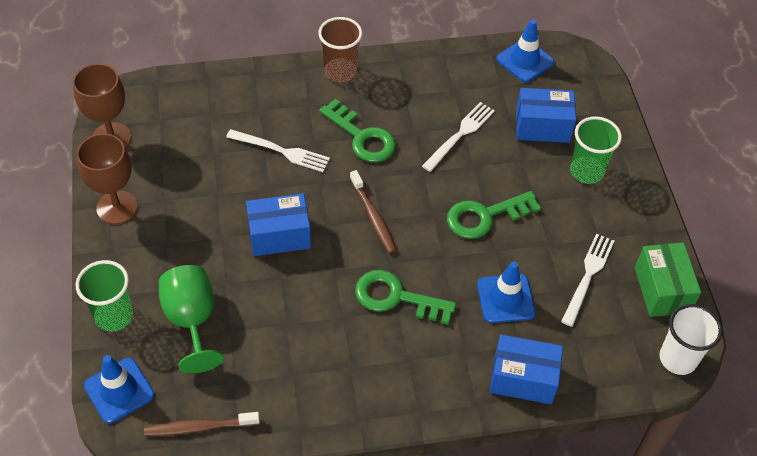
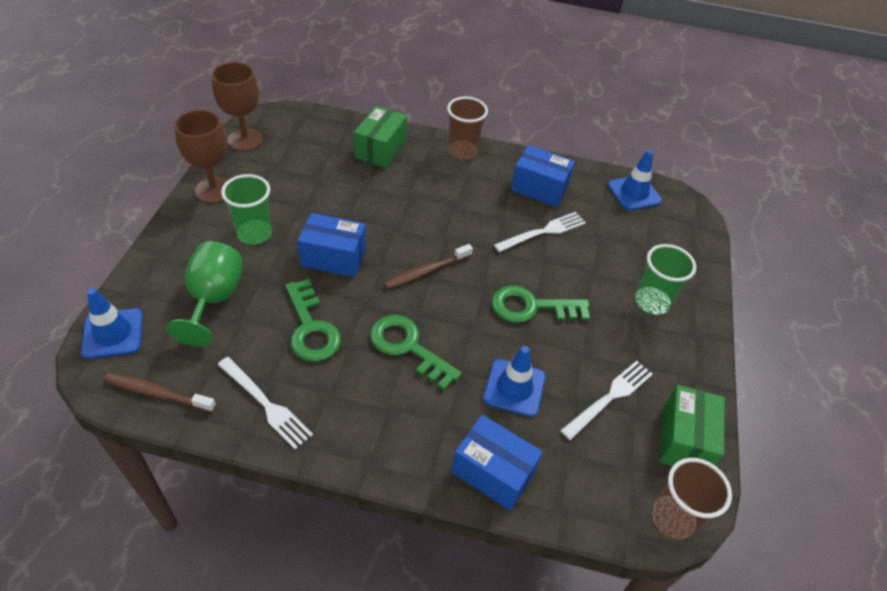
camera: 20 degrees right, 5 degrees down
(114, 316) = (152, 271): green cup -> green cup (254, 234)
(257, 99) = (380, 149): none -> green box
(281, 151) = (376, 193): white fork -> white fork (266, 404)
(362, 137) = (453, 205): green key -> green key (311, 328)
(373, 216) = (426, 271): brown toothbrush -> brown toothbrush turned 60 degrees clockwise
(542, 126) = (625, 250): blue box -> blue box (539, 188)
(678, 359) = (673, 518): white cup -> brown cup

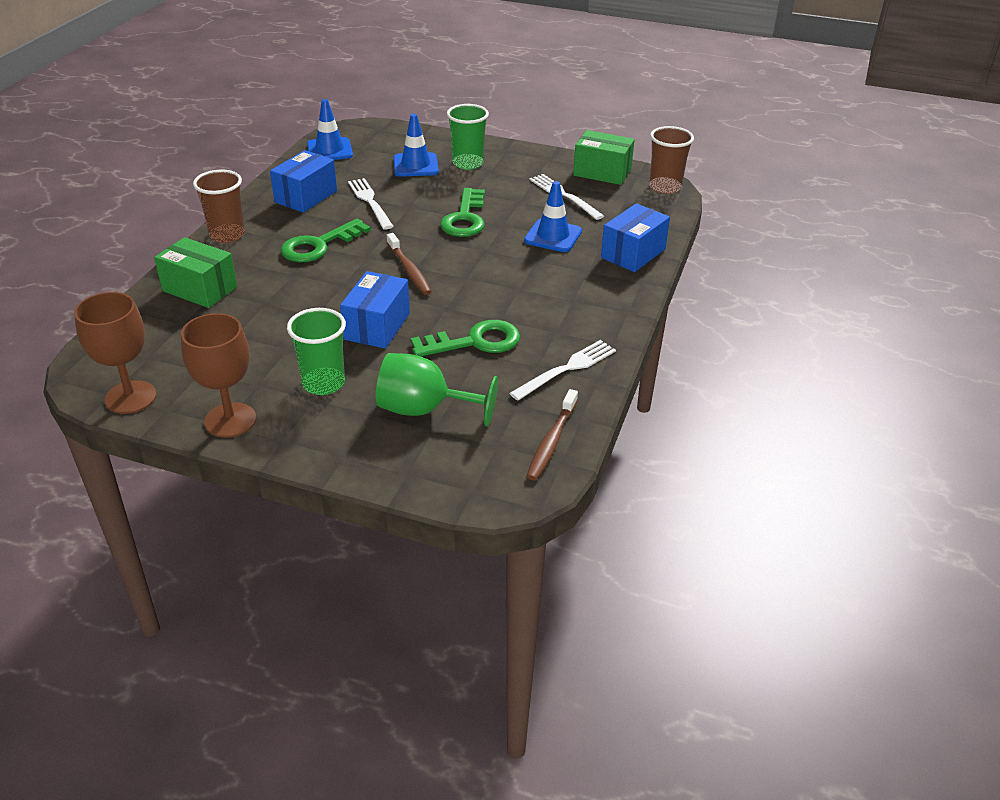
camera: 80 degrees left, 10 degrees down
(113, 333) = (466, 485): blue traffic cone -> blue traffic cone (415, 165)
(408, 347) = (505, 286): green key -> green key (319, 245)

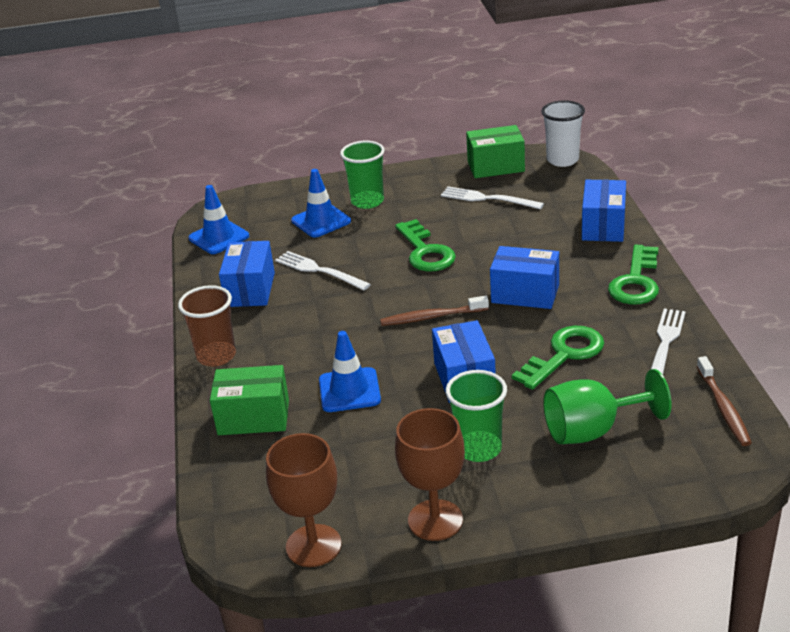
camera: 25 degrees left, 5 degrees down
(319, 245) = (320, 329): green key -> green key (636, 281)
(409, 270) = (432, 317): brown toothbrush -> brown toothbrush turned 135 degrees clockwise
(502, 281) = (525, 294): none -> blue box
(553, 236) = (520, 237): blue traffic cone -> blue traffic cone (349, 390)
(665, 187) = (562, 160): brown cup -> white cup

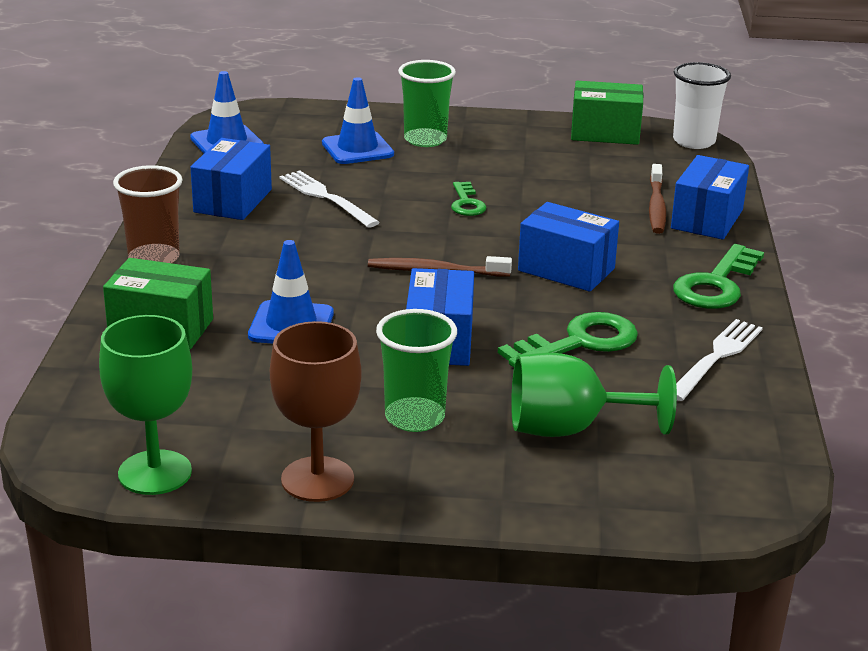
camera: 10 degrees right, 5 degrees down
(313, 546) = (155, 473): brown goblet -> green goblet
(425, 252) = (466, 203): green key -> green key, size x0.58
(487, 199) = (575, 164): white fork -> none
(723, 408) = (755, 440): brown toothbrush -> brown toothbrush (656, 206)

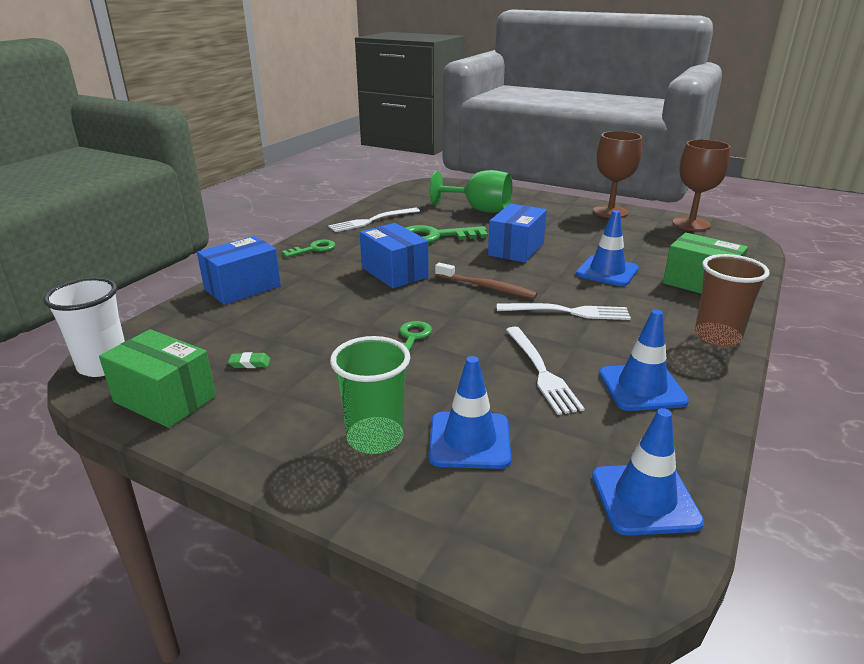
camera: 155 degrees left, 0 degrees up
(155, 473) = (691, 224): green goblet -> brown goblet
(233, 201) = (642, 387): blue box -> blue traffic cone
(323, 257) = (568, 312): none -> white fork
(415, 417) = (552, 223): green cup -> none
(581, 162) = (250, 363): none -> green eraser
(656, 206) = (261, 304): brown toothbrush -> none
(716, 284) = (313, 249): green key -> green key, size x0.58

